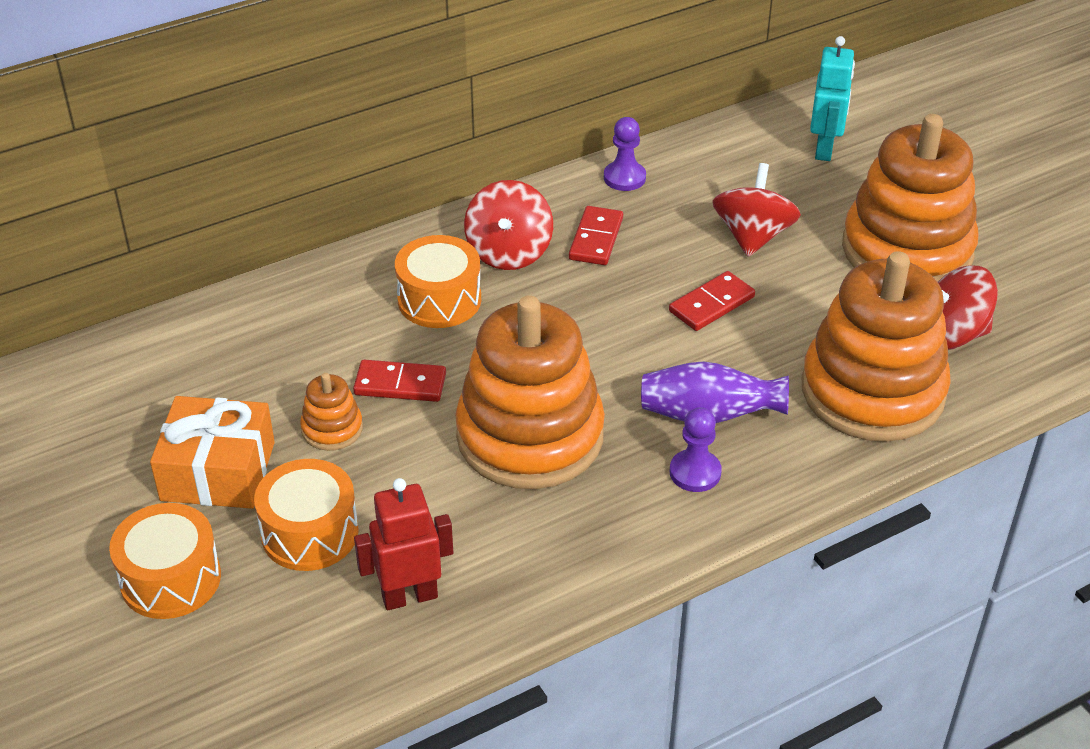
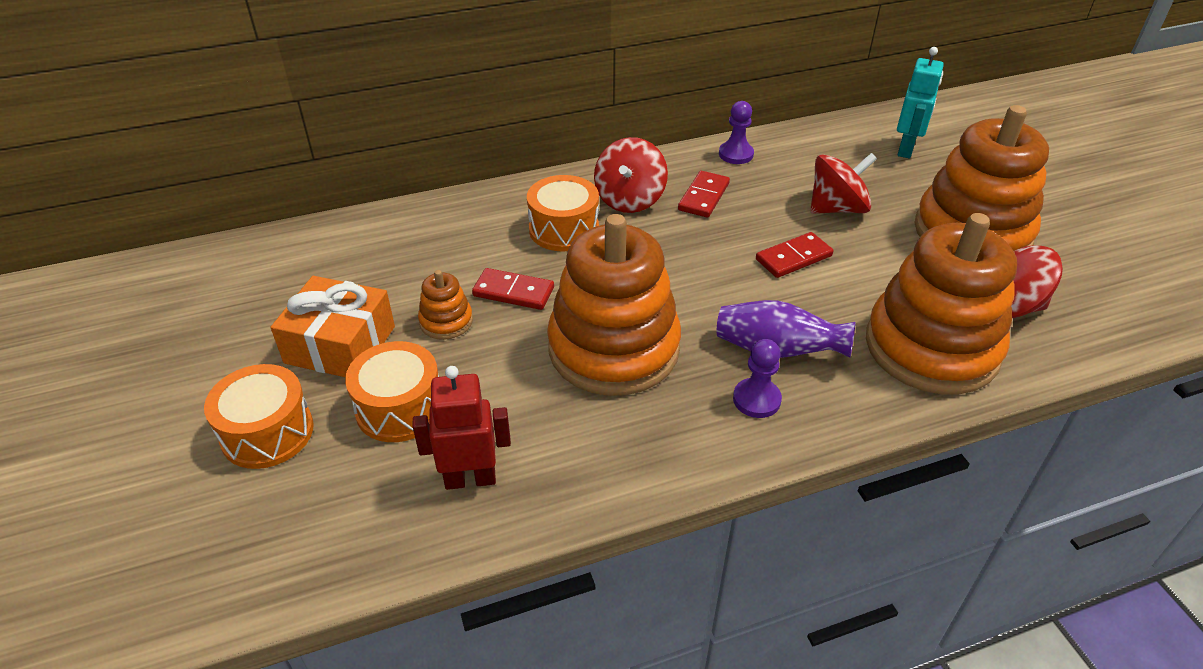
camera: 10 degrees right, 0 degrees up
(753, 236) = (837, 208): red spinning top -> red spinning top turned 45 degrees clockwise

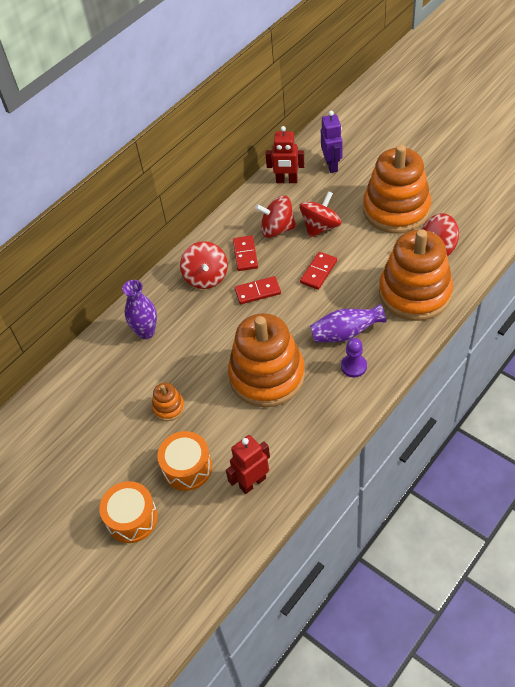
camera: 25 degrees left, 10 degrees up
(340, 345) = (124, 452): orange gift -> none
(499, 225) = (146, 332): none -> purple vase
(513, 292) = (189, 370): red domino -> red domino (257, 292)
(564, 229) = (185, 316): orange drum -> none
(736, 154) = (242, 214): purple pawn -> none
(771, 187) = (277, 229): none -> red spinning top
(827, 142) = (286, 180): none -> red robot
(906, 149) = (332, 165): turquoise robot -> purple robot

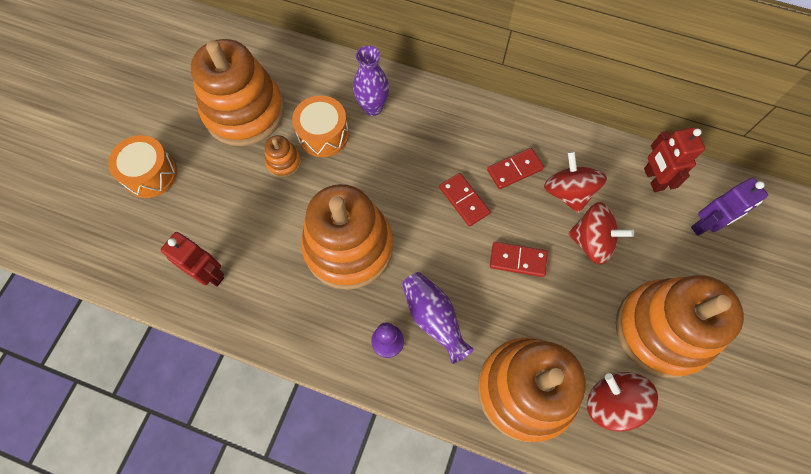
camera: 65 degrees right, 15 degrees up
(102, 429) = (244, 112): none -> orange stacking toy
(187, 467) = (215, 204): orange drum -> orange drum (323, 134)
(206, 277) = (466, 140): red spinning top -> none

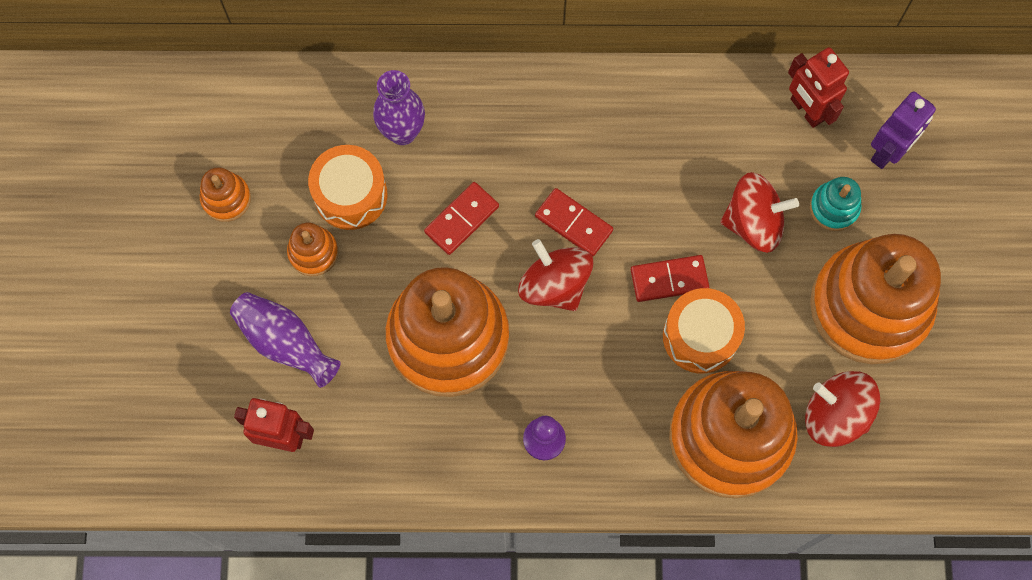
camera: 20 degrees left, 5 degrees up
(150, 174) = (138, 332): orange drum -> orange drum (700, 336)
(244, 112) = (226, 199): orange stacking toy -> orange stacking toy, size x0.42
(433, 318) = (590, 391): purple vase -> purple vase (285, 343)
(514, 170) = (625, 158): red domino -> red domino (462, 219)
(568, 192) = (704, 166): red spinning top -> red spinning top (554, 285)
(654, 251) = (834, 208): none -> turquoise stacking toy

